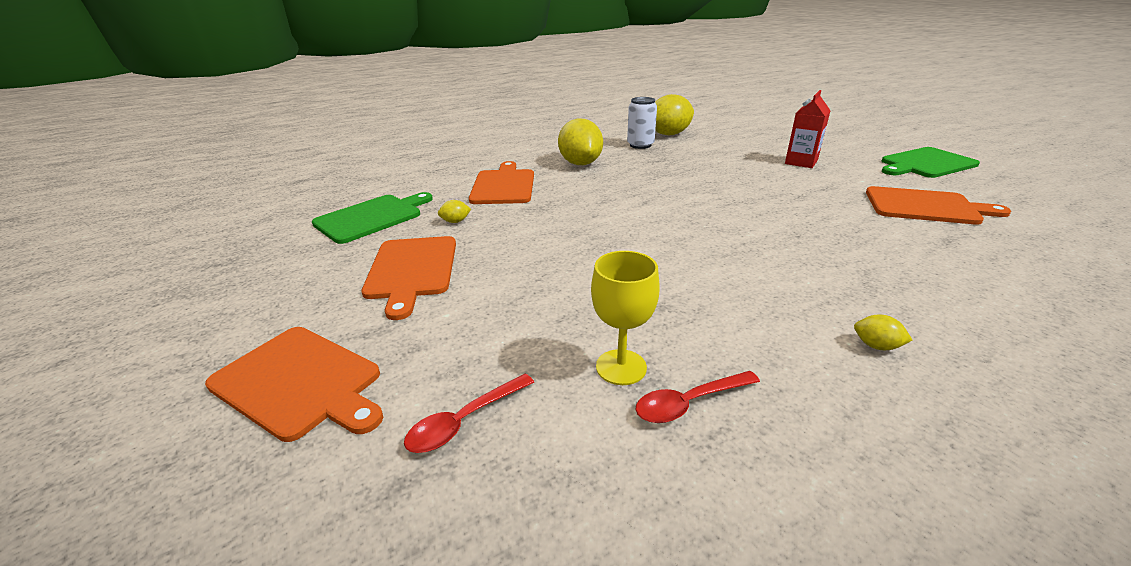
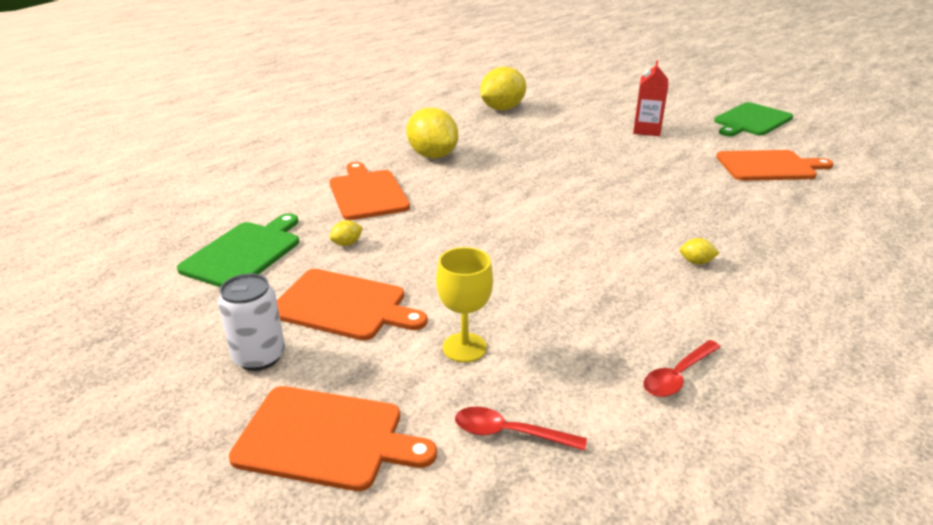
camera: 20 degrees left, 0 degrees up
(412, 270) = (344, 305): orange cutting board -> orange cutting board turned 45 degrees counterclockwise
(465, 421) = (510, 433): red spoon -> red spoon turned 75 degrees clockwise
(621, 367) = (608, 359): yellow goblet -> yellow goblet (464, 347)
(640, 145) = (481, 125): white can -> white can (259, 356)
(876, 346) = (786, 300): yellow lemon -> yellow lemon (696, 262)

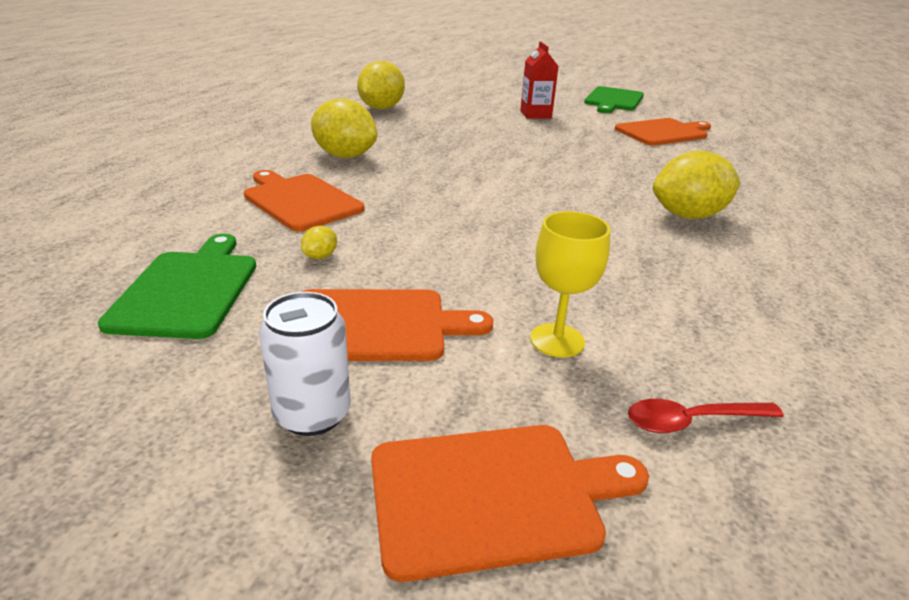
camera: 25 degrees left, 0 degrees up
(678, 376) = (779, 319): red spoon -> none
(696, 262) = (688, 216): yellow lemon -> yellow lemon, size x2.44

